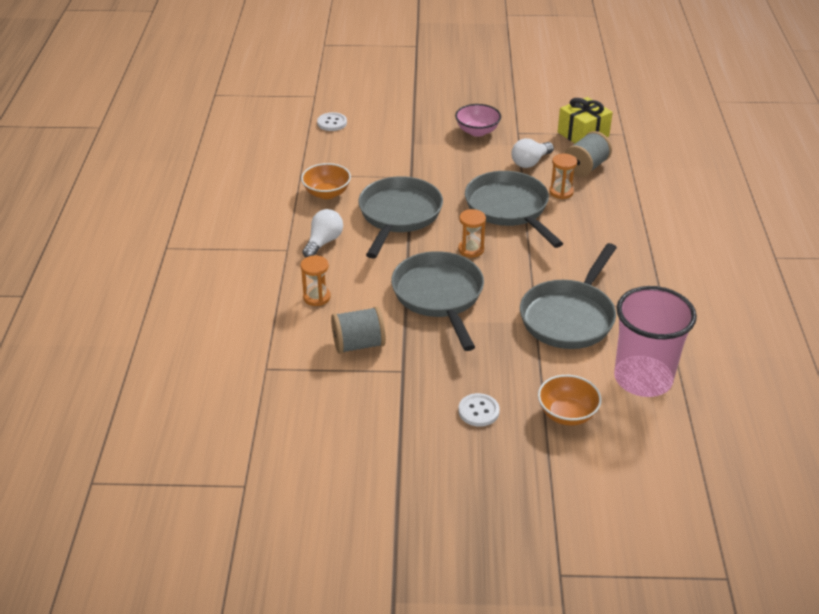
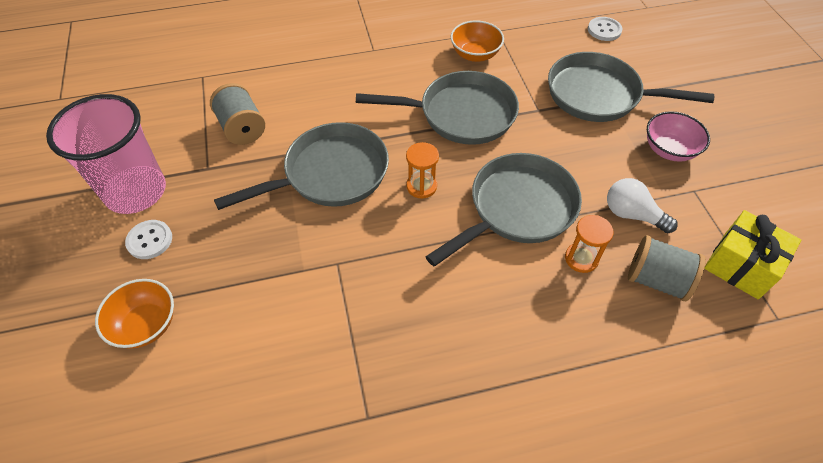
camera: 75 degrees right, 15 degrees up
(316, 297) = (306, 85): orange hourglass -> none
(323, 242) = (393, 70): white light bulb -> none
(569, 317) = (320, 303): grey pan -> grey pan (599, 95)
(643, 379) = (213, 404): pink cup -> pink cup (136, 192)

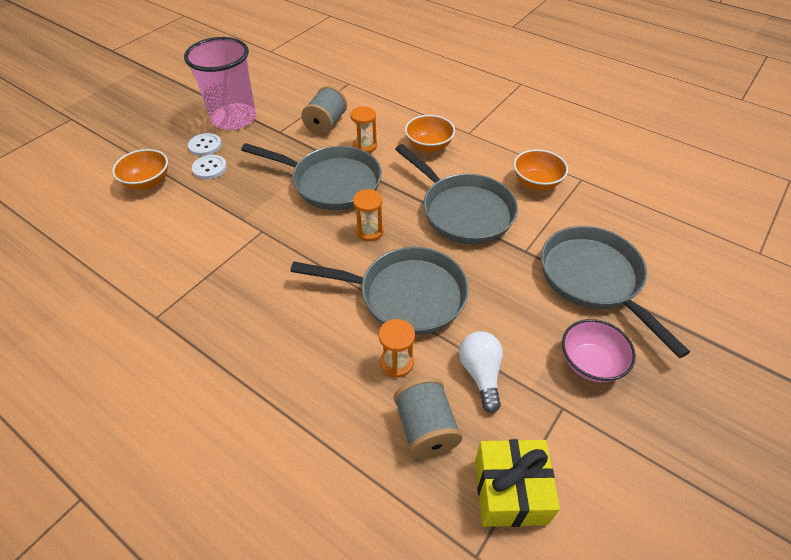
camera: 50 degrees right, 5 degrees down
(308, 122) = (364, 146): none -> orange hourglass
(360, 83) = (429, 146): none -> orange bowl
(604, 30) = (681, 240): white button -> white button (209, 168)

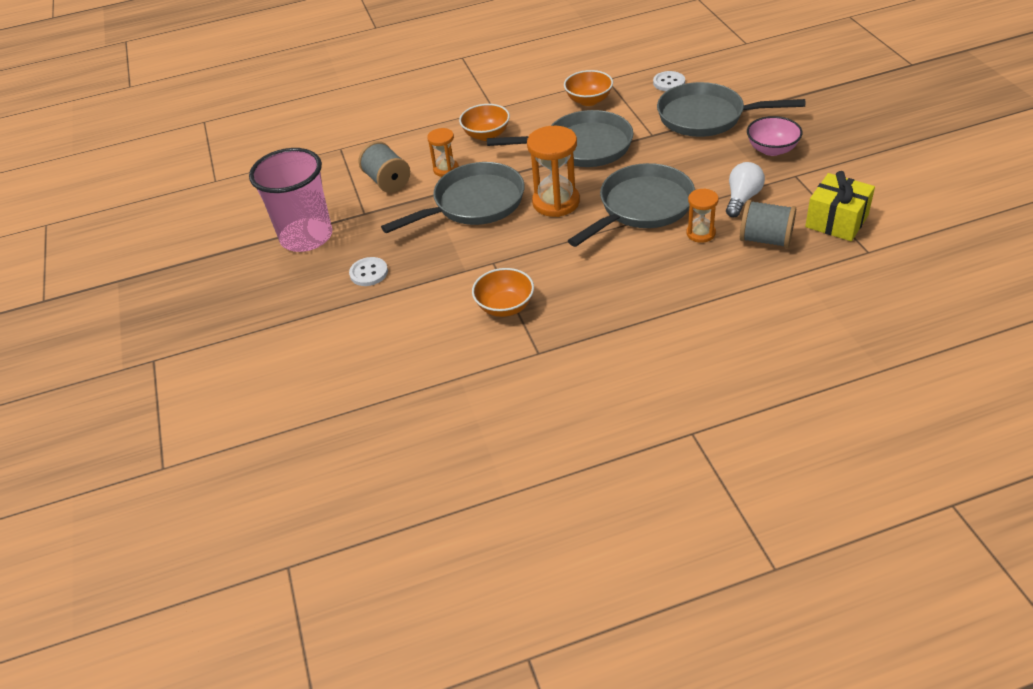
camera: 50 degrees left, 5 degrees down
(147, 182) = (343, 320): orange bowl -> orange bowl (505, 307)
(205, 146) = (329, 267): white button -> white button (669, 82)
(369, 231) = (556, 202): orange hourglass -> orange hourglass, size x1.75
(481, 374) = (742, 199): white light bulb -> white light bulb turned 90 degrees clockwise

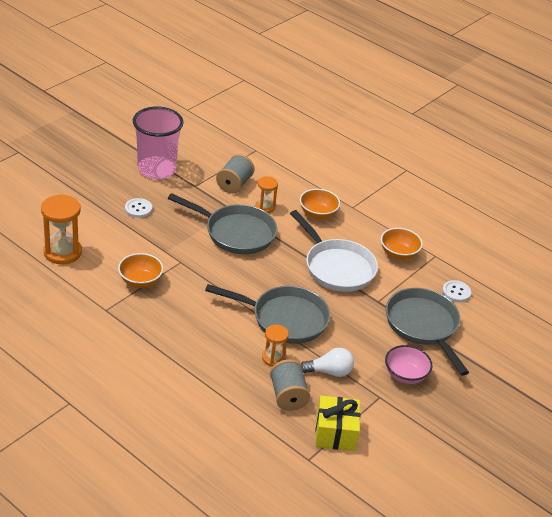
camera: 50 degrees right, 5 degrees down
(556, 202) = (262, 273): orange hourglass -> orange hourglass (62, 252)
(582, 147) = (337, 267): grey pan -> white pan

